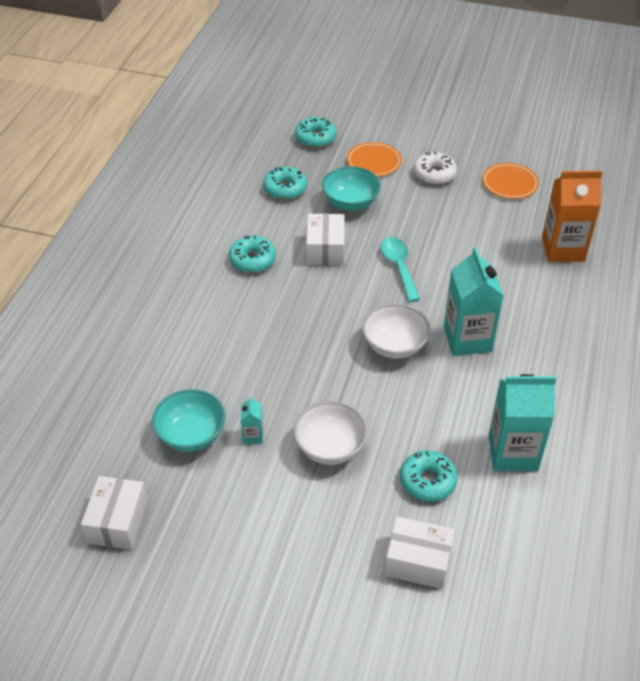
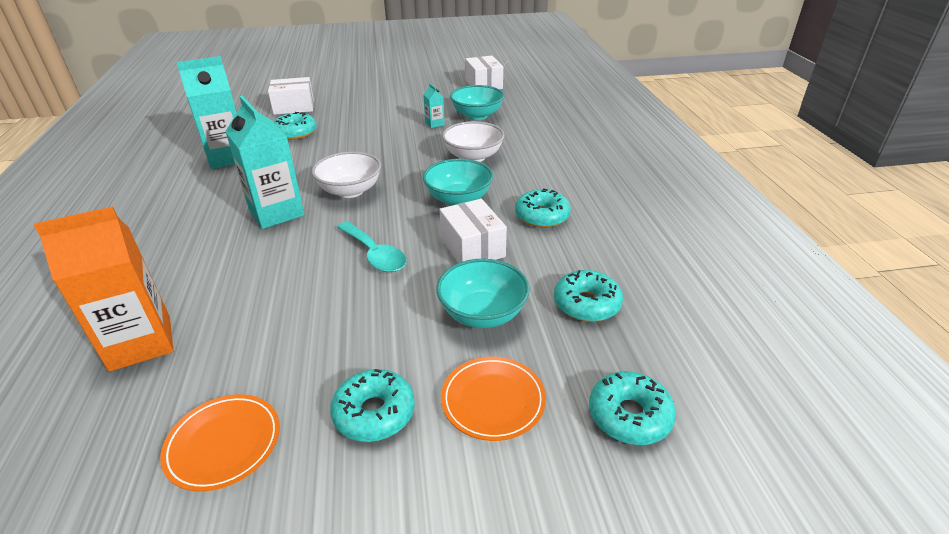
camera: 155 degrees right, 10 degrees down
(304, 301) = (458, 199): none -> turquoise bowl
(330, 447) = (375, 131): white bowl -> white bowl (473, 156)
(434, 174) = (374, 413): white donut -> turquoise donut

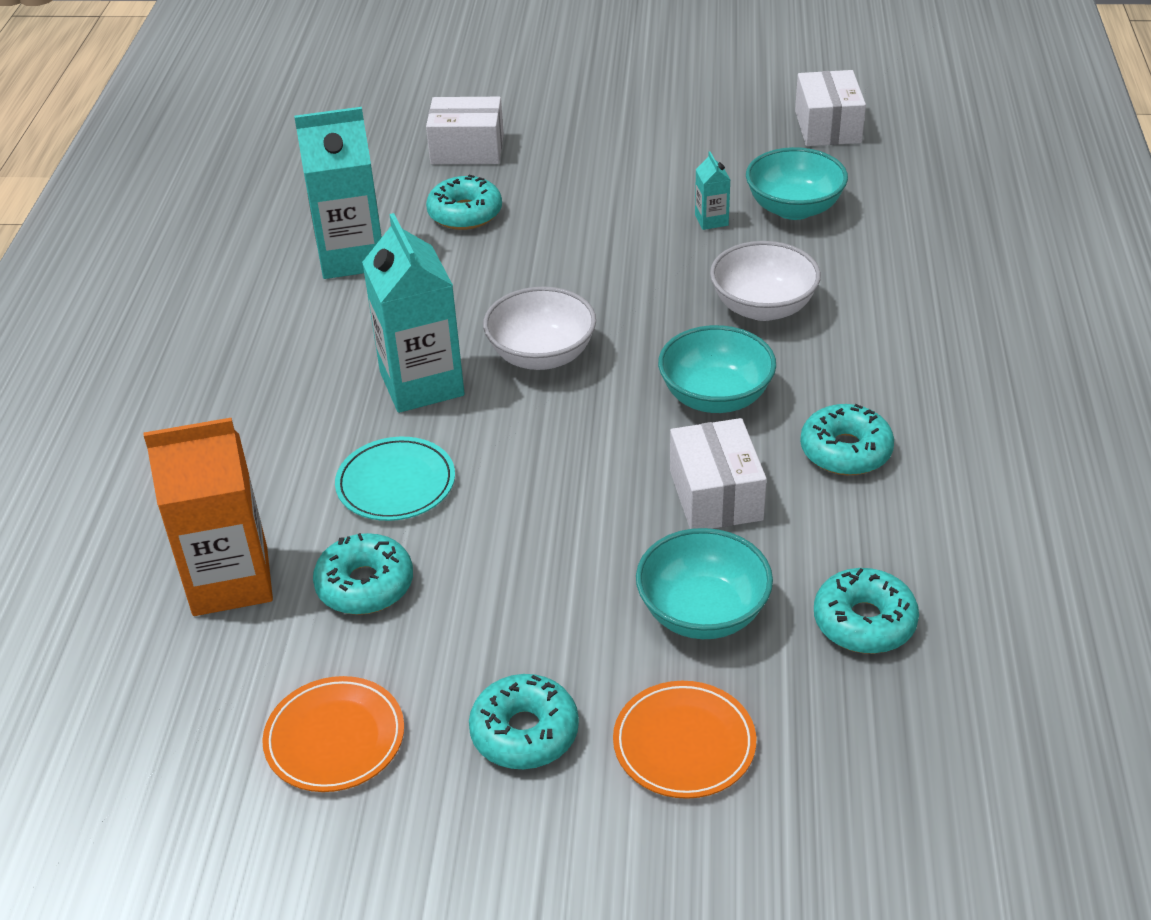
camera: 15 degrees right, 5 degrees up
(263, 267) = (396, 483): none -> turquoise plate
(375, 254) = (562, 486): turquoise spoon -> none
(629, 415) = (864, 798): turquoise donut -> turquoise donut (365, 585)

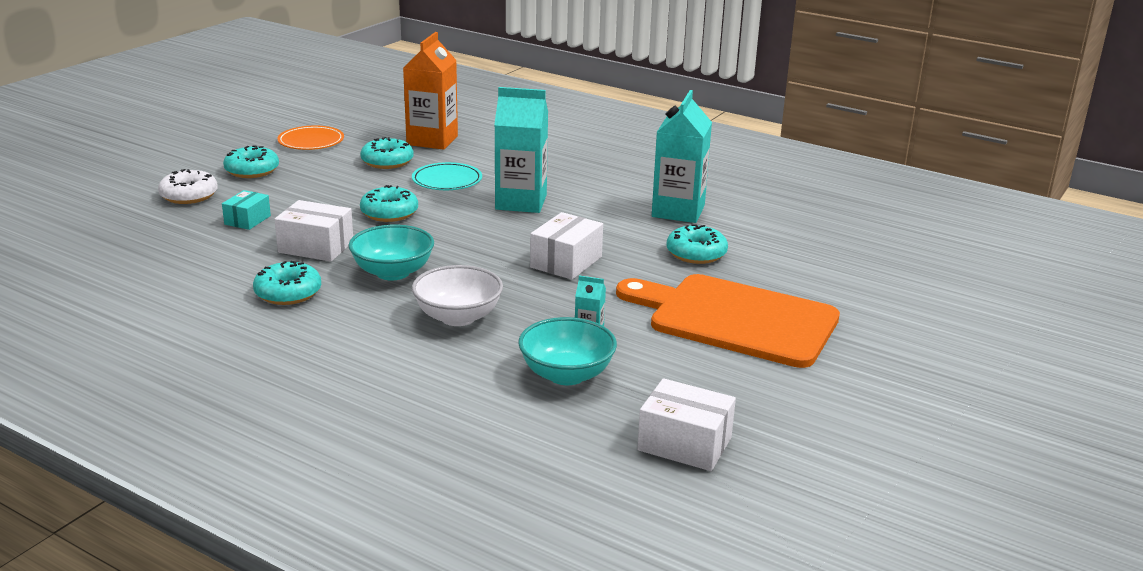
camera: 115 degrees right, 15 degrees down
(467, 149) = (791, 275): white box -> white box (566, 262)
(541, 355) = (504, 237): white bowl -> none
(595, 155) = (735, 319): none -> orange cutting board
(684, 743) = (189, 195): orange plate -> white donut
(703, 612) = (247, 220): turquoise bowl -> turquoise box
(864, 622) = (173, 253): turquoise donut -> turquoise donut (389, 213)

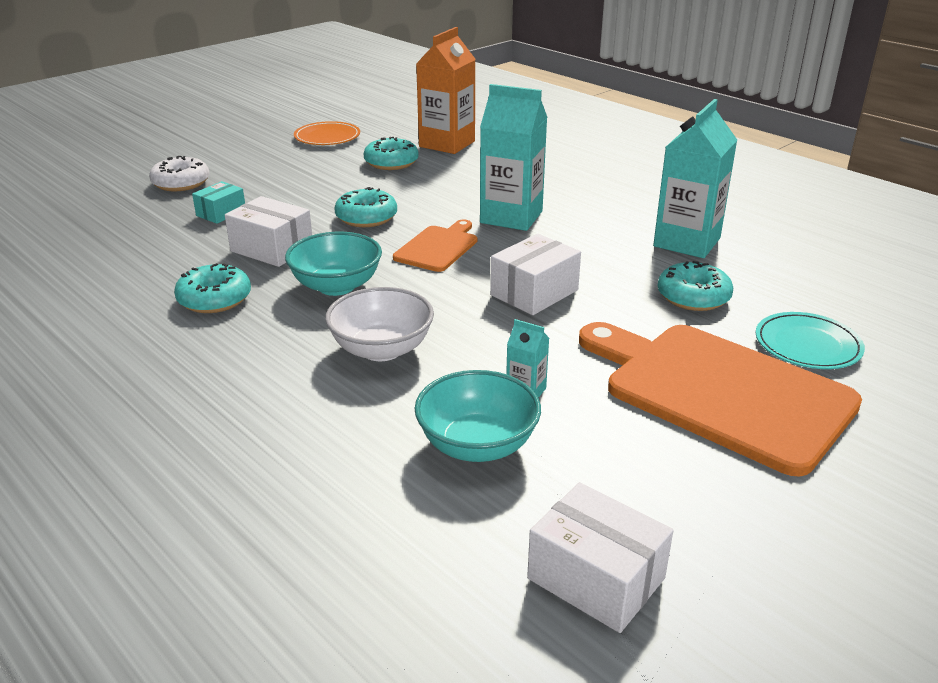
camera: 15 degrees right, 5 degrees up
(252, 170) = (255, 162): turquoise donut -> none
(447, 180) = (443, 187): turquoise plate -> turquoise plate (807, 345)
(467, 233) = (438, 247): none -> orange cutting board

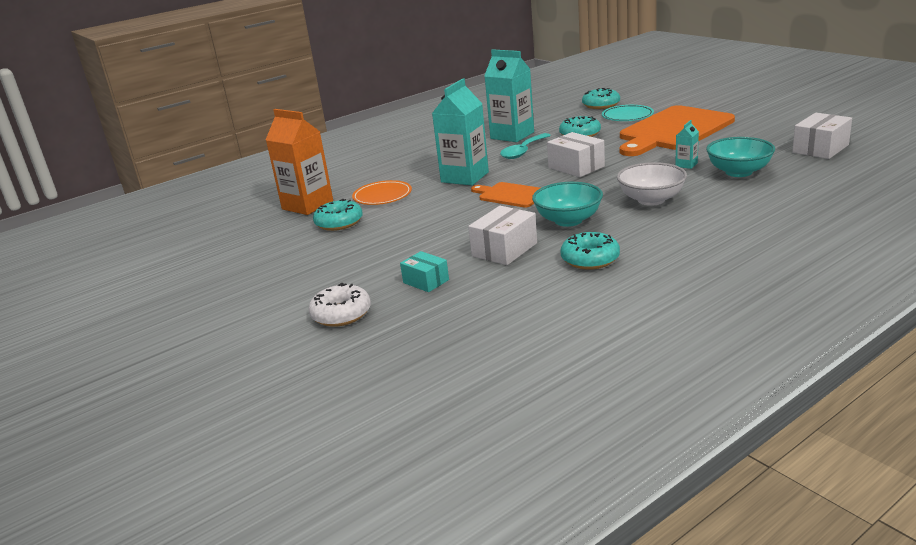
camera: 80 degrees left, 5 degrees down
(327, 137) = (254, 256): orange plate -> orange plate (382, 196)
(366, 217) = (452, 222): turquoise donut -> turquoise donut (601, 105)
(610, 252) = (523, 151): none -> turquoise spoon

